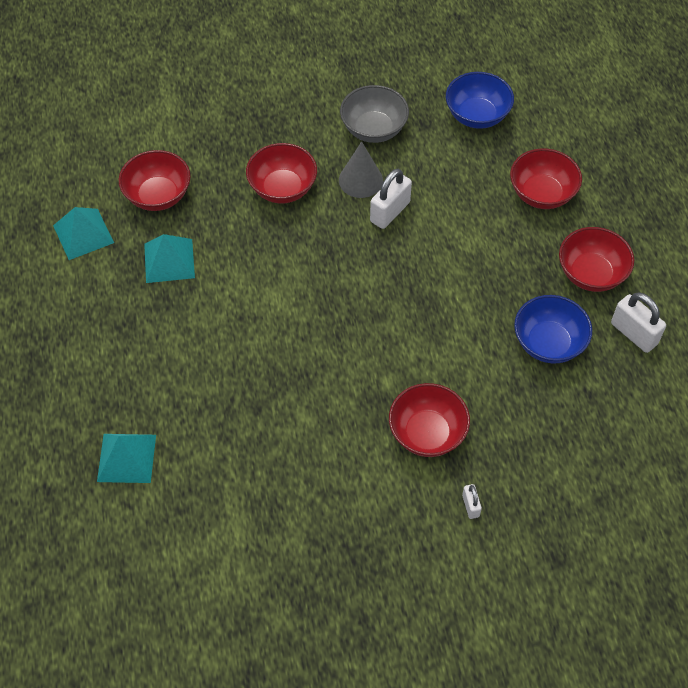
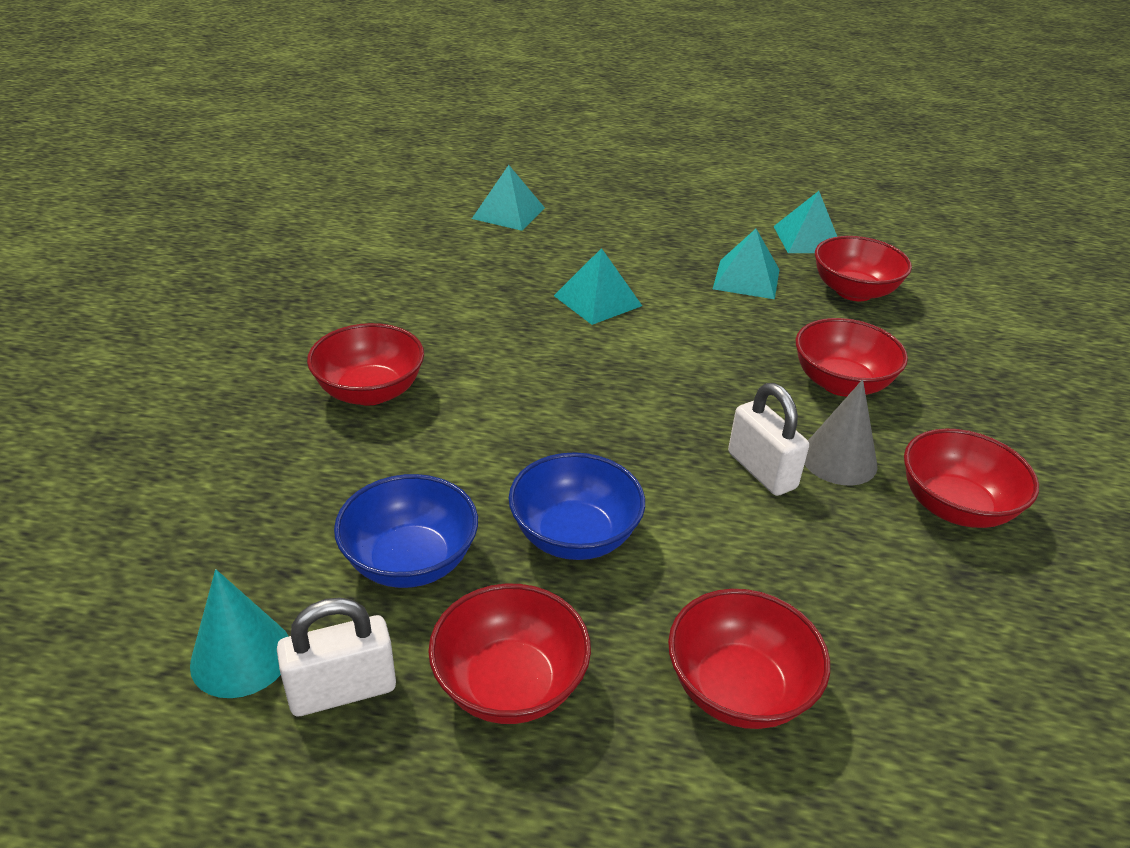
camera: 110 degrees right, 20 degrees down
(246, 343) = (597, 300): none -> turquoise pyramid
(373, 129) = (955, 507): grey bowl -> red bowl
(470, 506) = (244, 394): white padlock -> none
(477, 115) = (982, 664): blue bowl -> blue bowl (574, 535)
(644, 383) = (241, 656): none -> turquoise cone

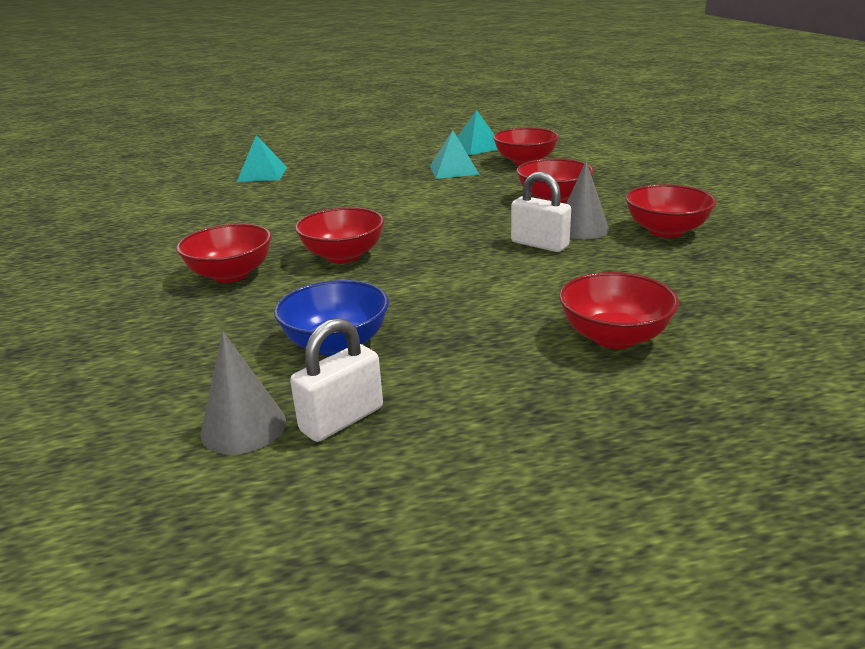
camera: 20 degrees left, 10 degrees down
(241, 656) = (243, 427): turquoise cone -> grey cone
(510, 684) = (463, 379): red bowl -> red bowl (343, 256)
(574, 535) = (444, 302): blue bowl -> none
(597, 300) = (363, 198): turquoise pyramid -> none

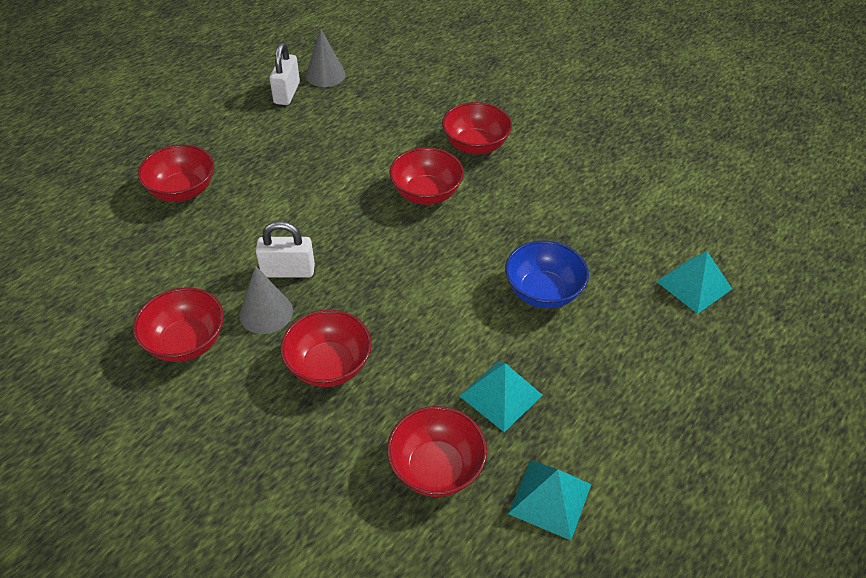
camera: 140 degrees right, 20 degrees up
(336, 344) = (336, 125): blue bowl -> blue bowl (543, 292)

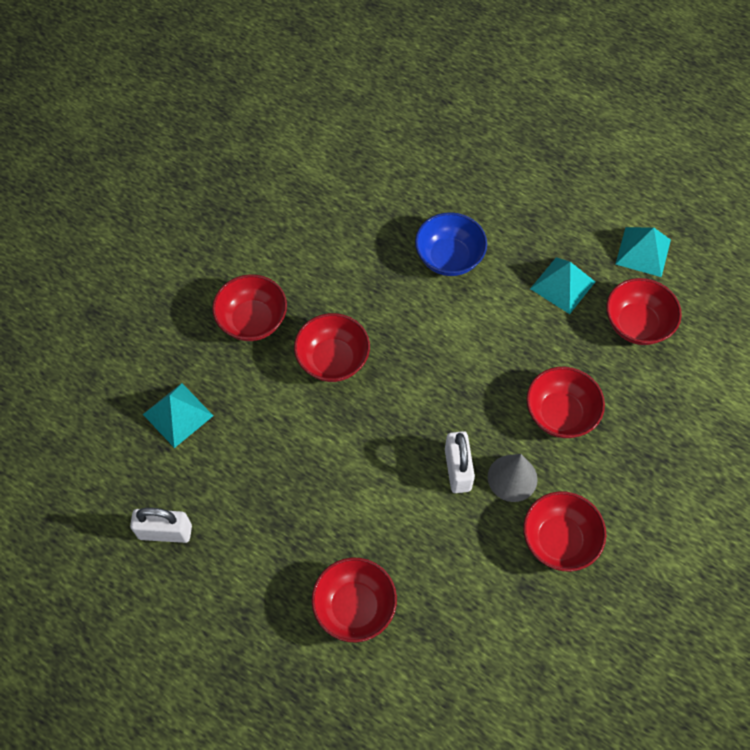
camera: 95 degrees left, 15 degrees up
(325, 75) = (125, 494): grey cone -> none
(694, 285) = (423, 151): turquoise pyramid -> turquoise pyramid (178, 415)

